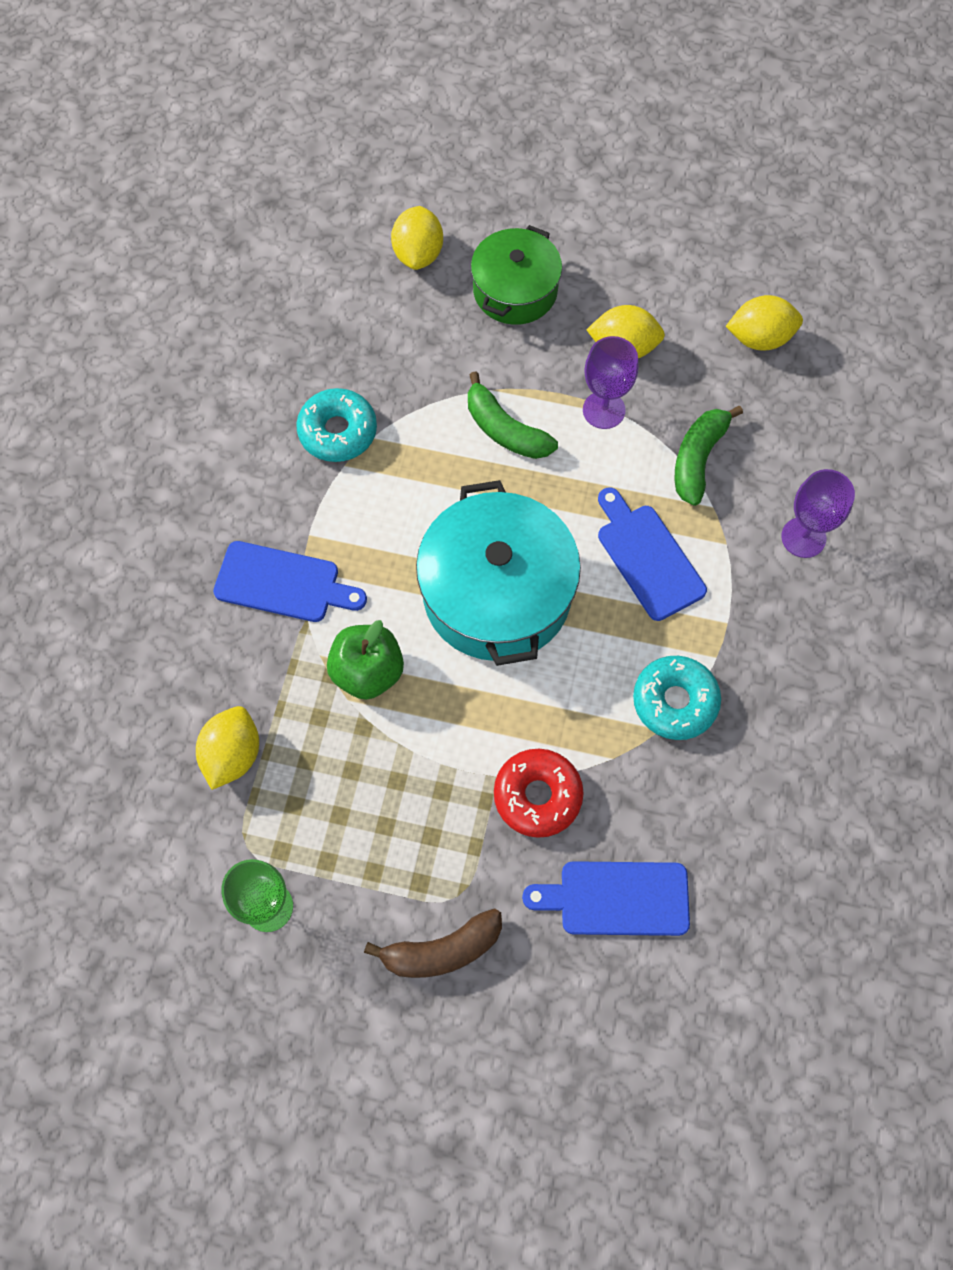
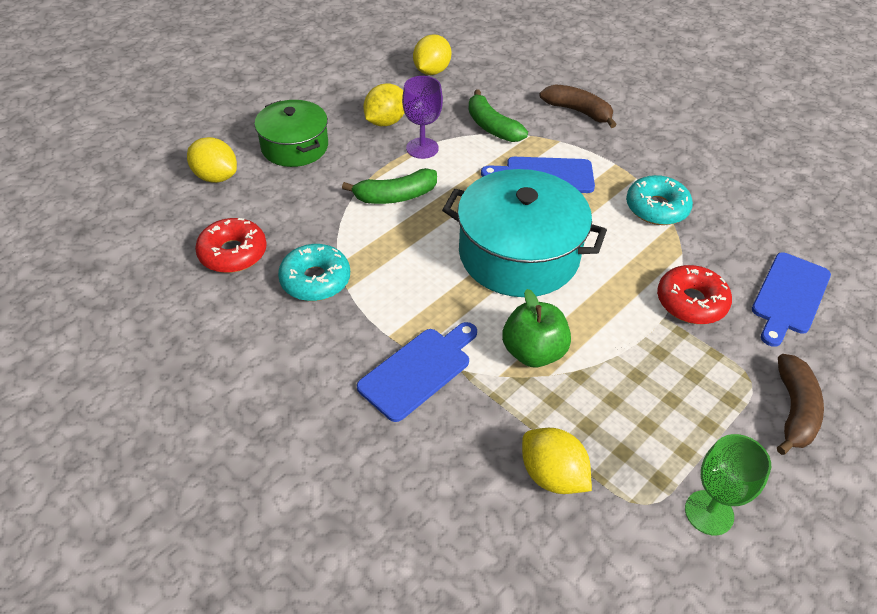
camera: 60 degrees left, 20 degrees down
(326, 341) = (233, 253): none -> red donut
(803, 537) = (578, 111): purple goblet -> brown banana

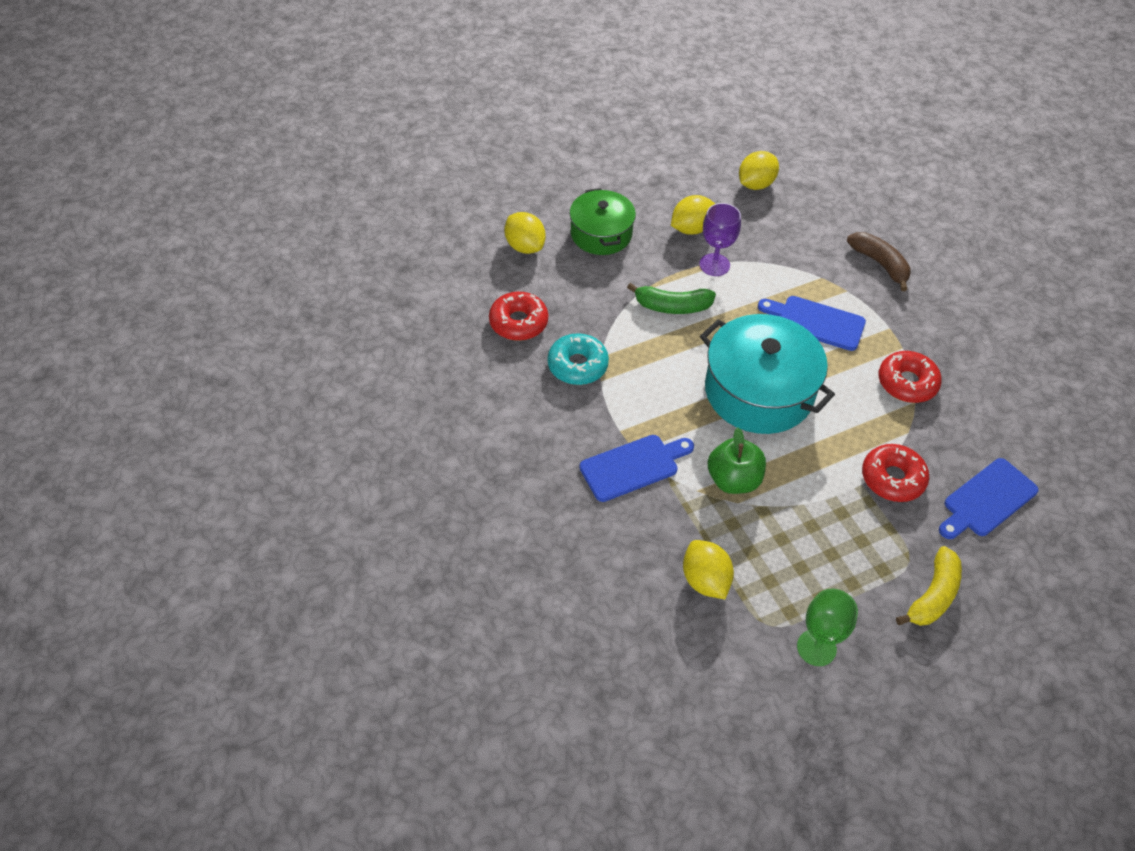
camera: 20 degrees right, 5 degrees up
(492, 127) = (788, 259): green banana -> none
(656, 208) = (907, 383): turquoise donut -> red donut
(794, 411) = (933, 596): brown banana -> yellow banana

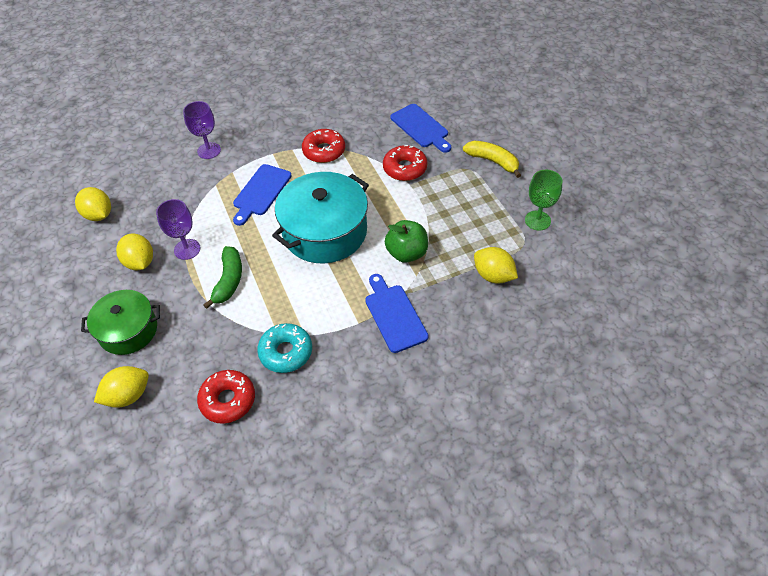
camera: 85 degrees left, 0 degrees up
(705, 580) = (493, 275): yellow lemon -> yellow lemon turned 60 degrees clockwise
(880, 264) = (209, 150): brown banana -> purple goblet

